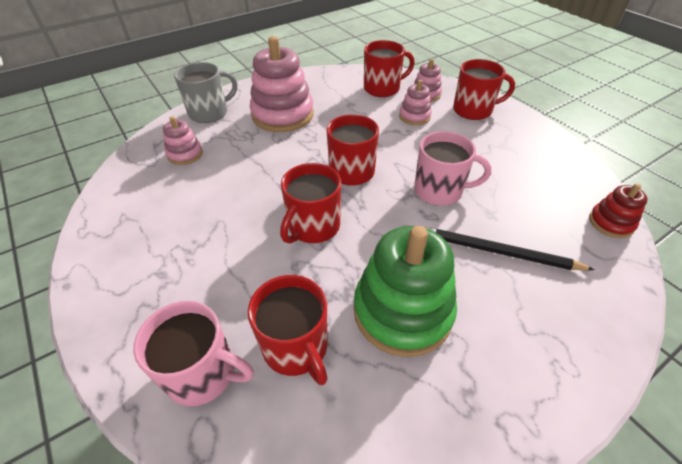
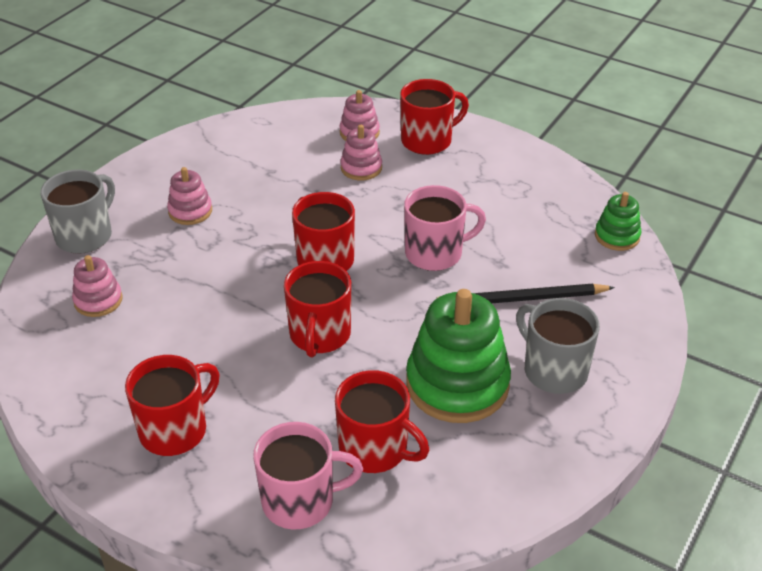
camera: 25 degrees left, 5 degrees down
(283, 115) = (190, 211): pink stacking toy -> pink stacking toy, size x0.50
(382, 88) = (299, 138): red mug -> red mug (175, 430)
(502, 332) = (554, 370): none -> grey mug
(610, 223) = (617, 236): red stacking toy -> green stacking toy

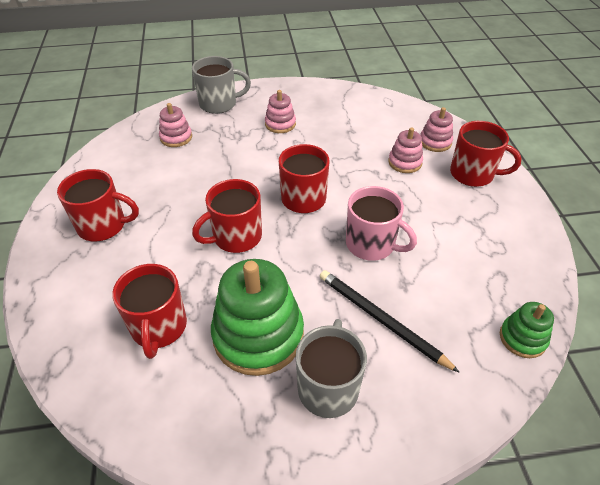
camera: 50 degrees right, 5 degrees up
(300, 501) = (85, 317): pink mug -> none

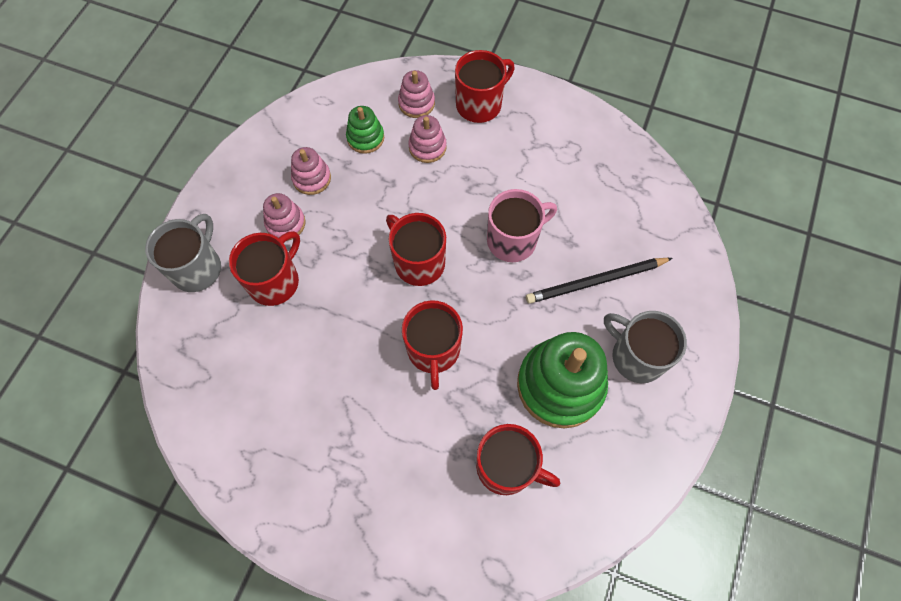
camera: 60 degrees left, 20 degrees up
(103, 226) = (335, 476): red mug -> red mug (275, 281)
(176, 137) = (230, 343): pink stacking toy -> pink stacking toy (312, 178)
(522, 338) = (663, 196): green stacking toy -> green stacking toy (365, 138)

